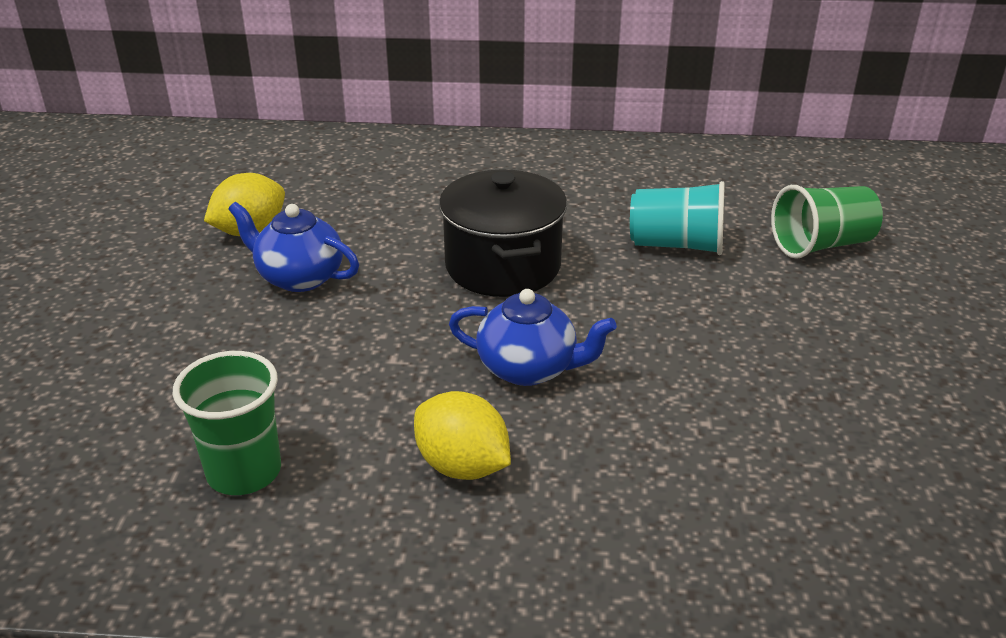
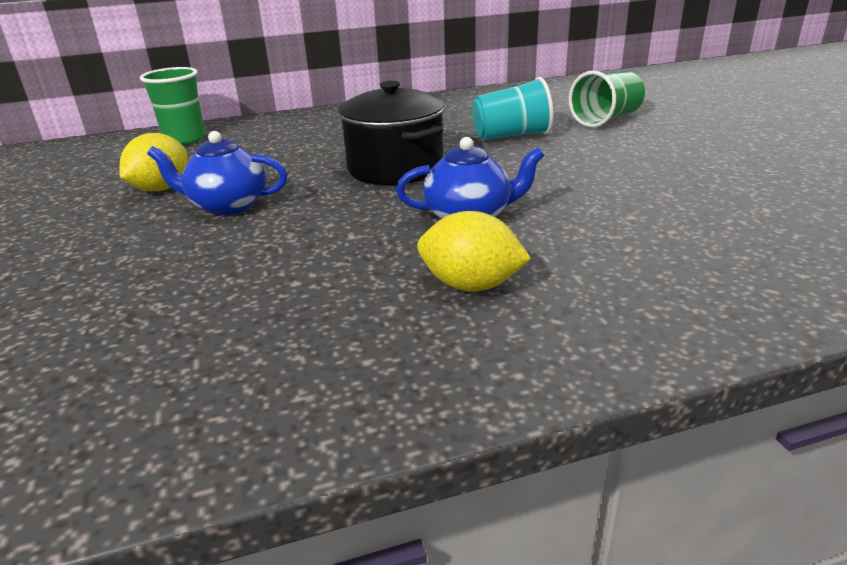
camera: 20 degrees left, 5 degrees down
(244, 472) = (269, 340): green cup -> green cup (185, 139)

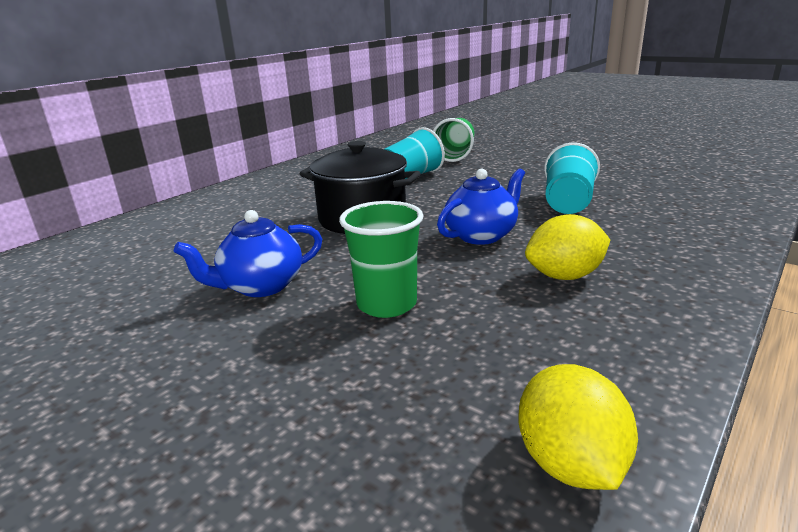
camera: 35 degrees left, 5 degrees down
(161, 188) = (154, 294): yellow lemon -> yellow lemon (570, 464)
(185, 139) = (93, 246): green cup -> green cup (386, 304)
(630, 208) = (568, 203): none -> turquoise cup

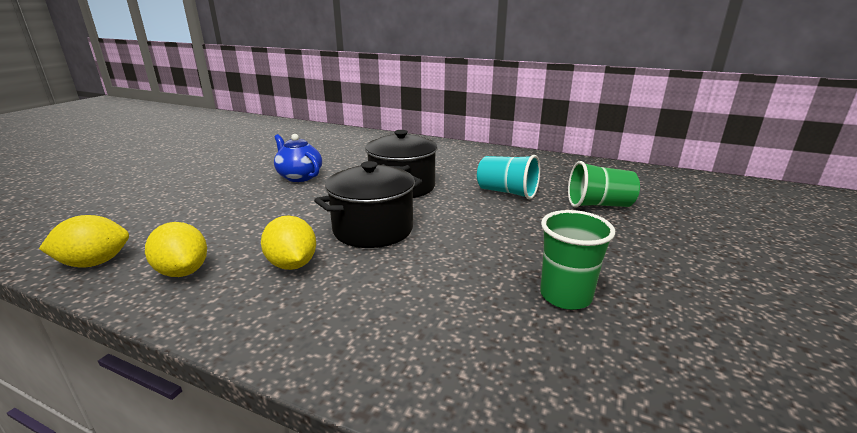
camera: 75 degrees right, 0 degrees up
(386, 304) = (268, 208): green cup -> green cup (565, 296)
(481, 235) = (373, 229): blue teapot -> black pot
(568, 203) = (465, 269): turquoise cup -> none
(590, 352) = (183, 271): none -> yellow lemon

